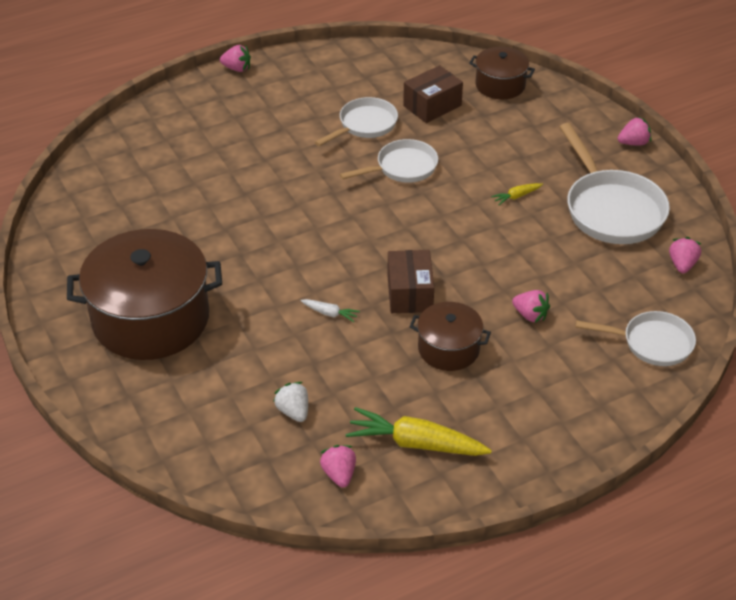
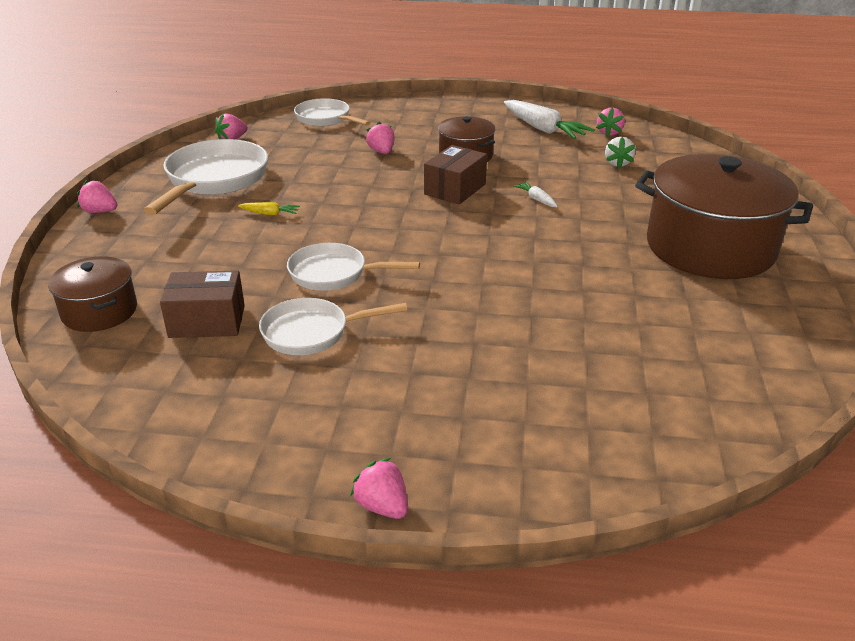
camera: 145 degrees left, 10 degrees down
(416, 443) = (543, 129): yellow carrot -> white carrot

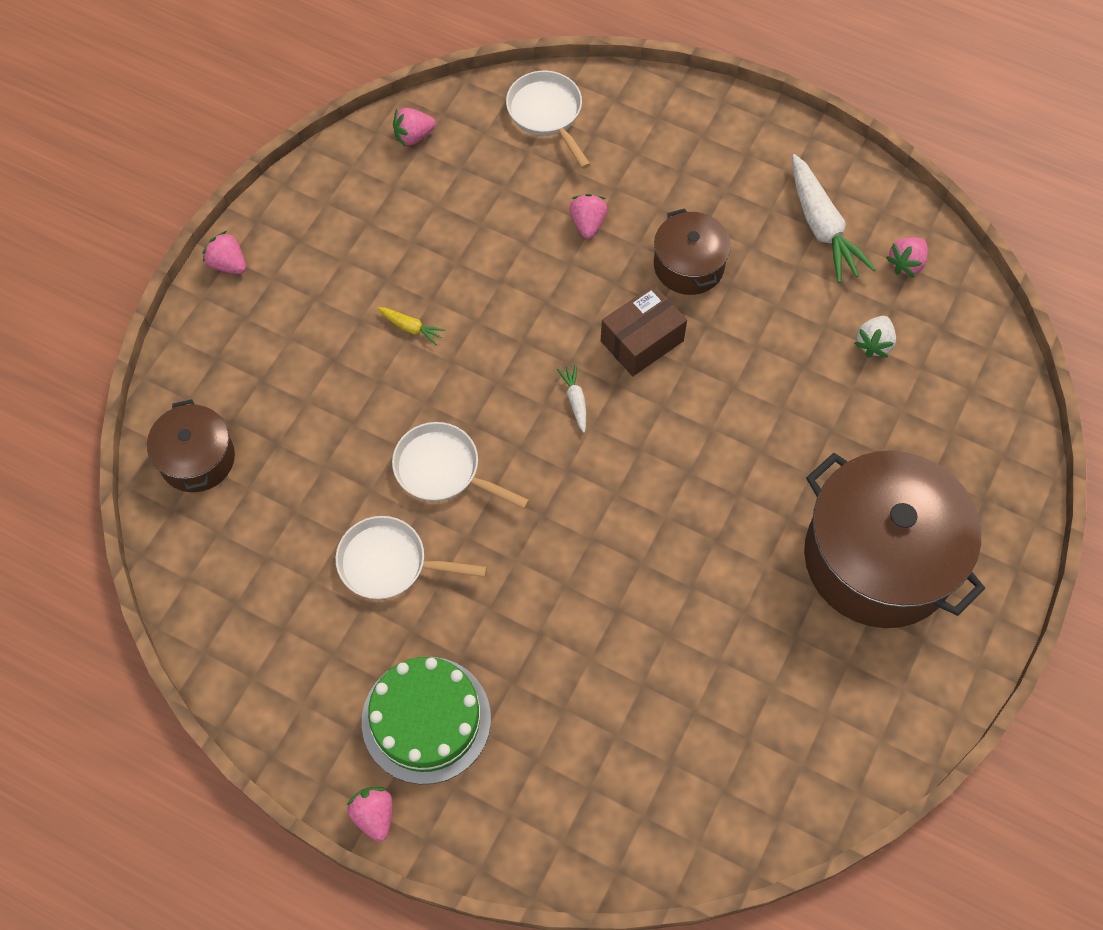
camera: 20 degrees right, 30 degrees up
(207, 321) = (295, 510): brown box -> none
(214, 180) = (368, 232): white pan -> none
(400, 421) = (426, 719): none -> green cake
(536, 199) = (729, 394): white carrot -> white carrot (575, 400)

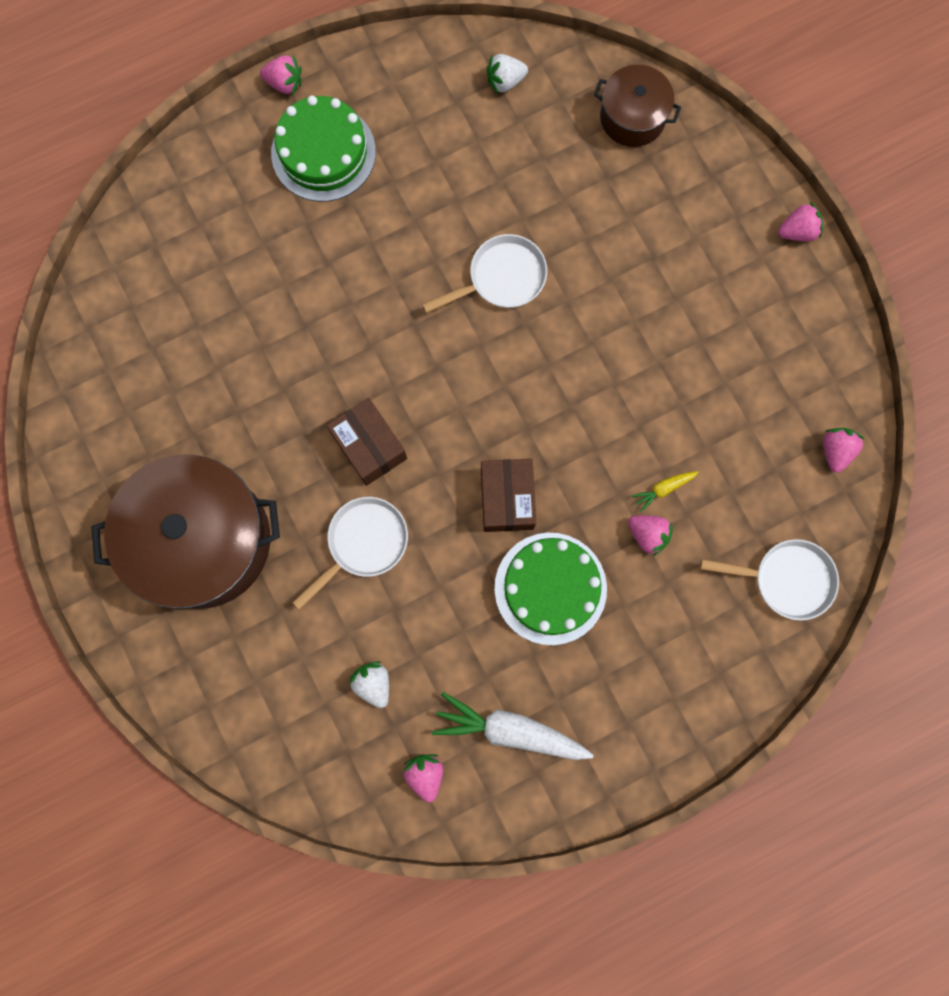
camera: 125 degrees right, 15 degrees up
(230, 596) = (505, 81): none -> white strawberry
(390, 563) = (454, 197): white pan -> white pan (363, 543)
(411, 328) = (642, 331): yellow carrot -> yellow carrot (663, 489)
(575, 400) = (491, 411): white carrot -> none
(684, 477) = (369, 446): none -> brown box
(689, 265) = (550, 588): brown pot -> green cake

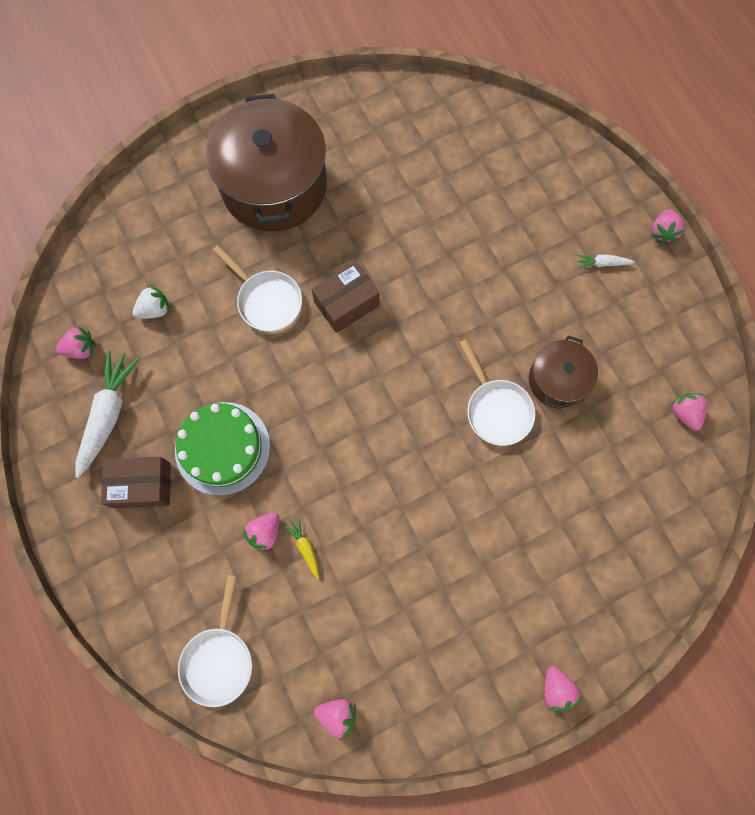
camera: 90 degrees right, 5 degrees down
(323, 152) = (602, 263): green cake -> white carrot
(505, 81) = (684, 413): white strawberry -> pink strawberry
(507, 499) = (300, 413): brown box -> brown box (142, 485)
(632, 117) = (661, 529): brown pot -> brown pot (557, 380)

